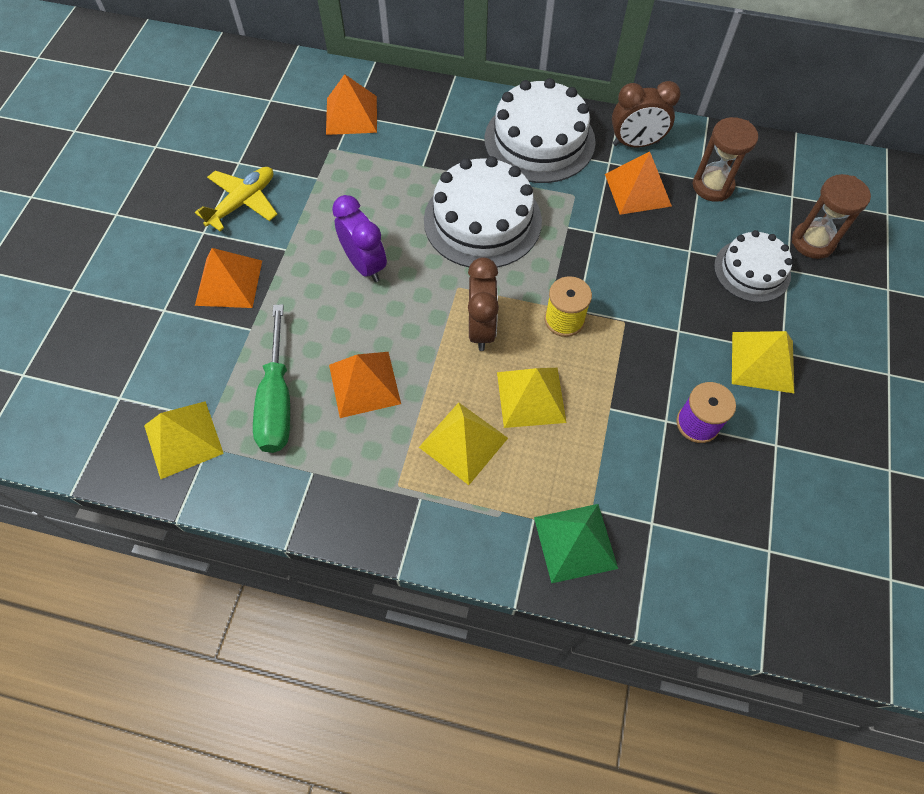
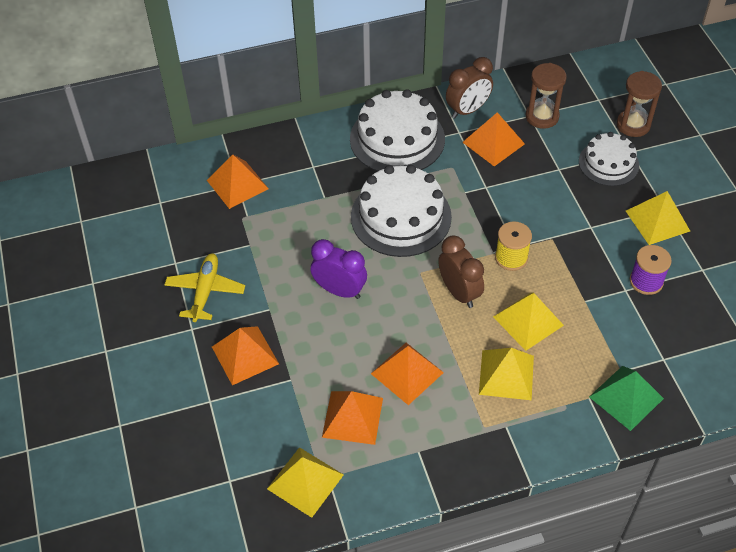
camera: 30 degrees left, 10 degrees down
(277, 400) = (352, 417): green screwdriver -> orange pyramid

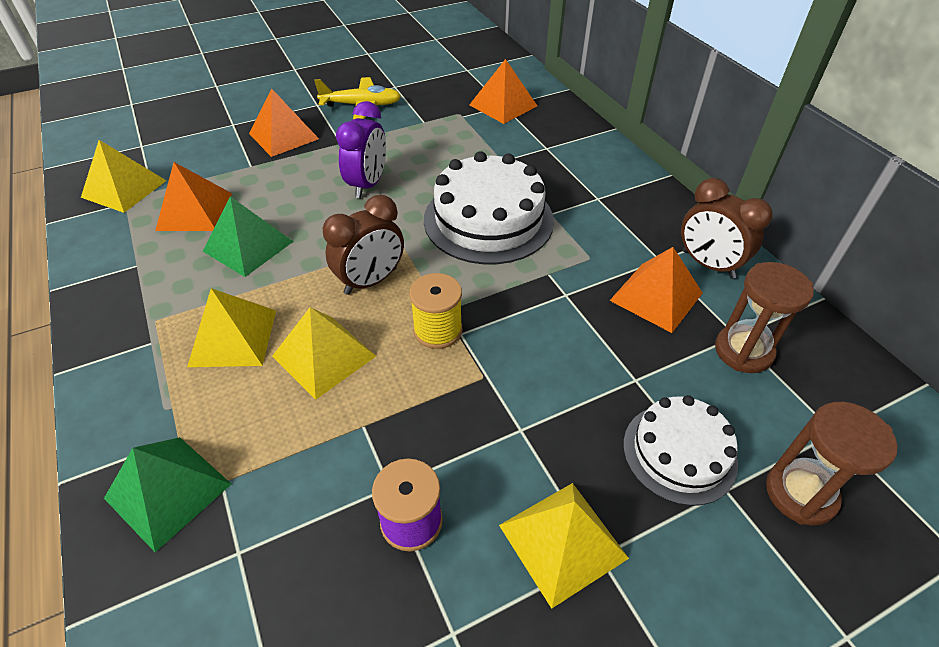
camera: 80 degrees right, 5 degrees down
(397, 139) = (619, 205): white cake -> none
(407, 373) = (248, 246): orange pyramid -> green pyramid

